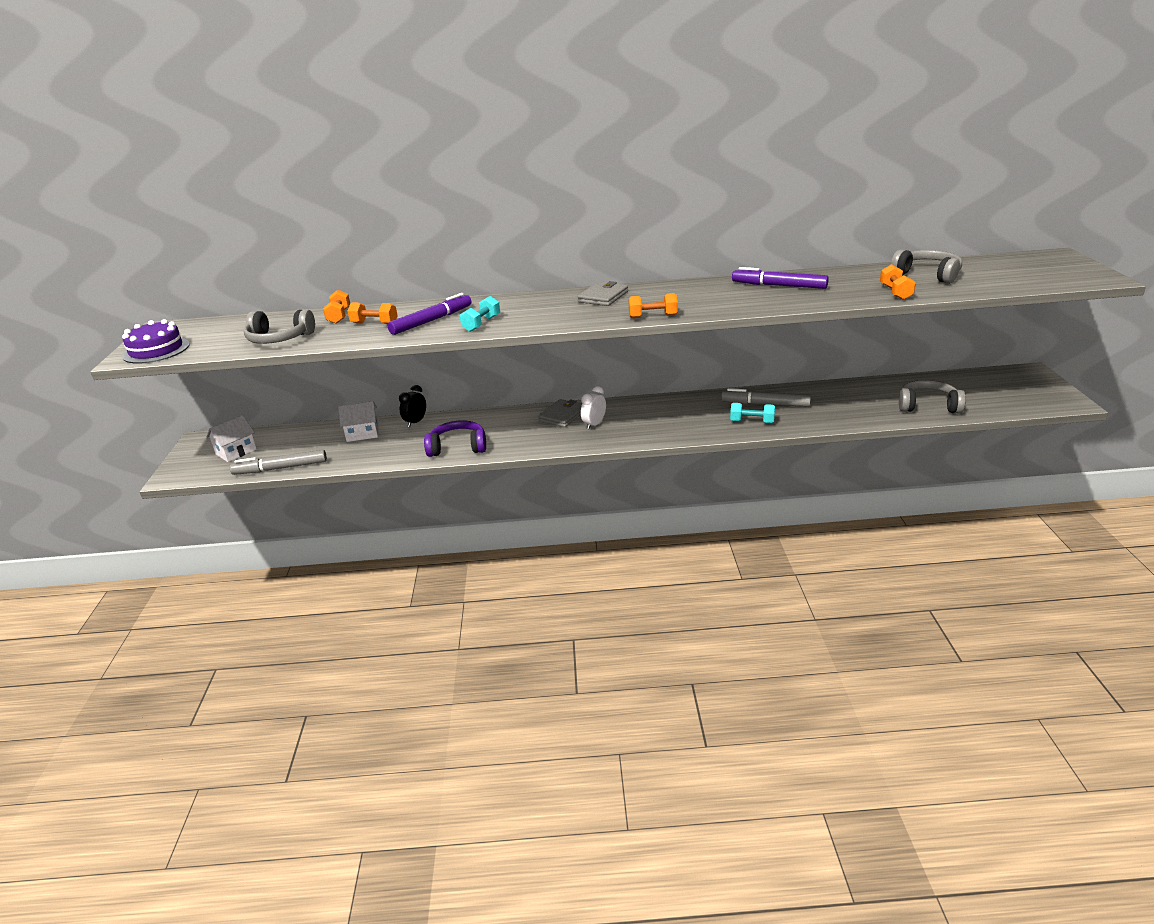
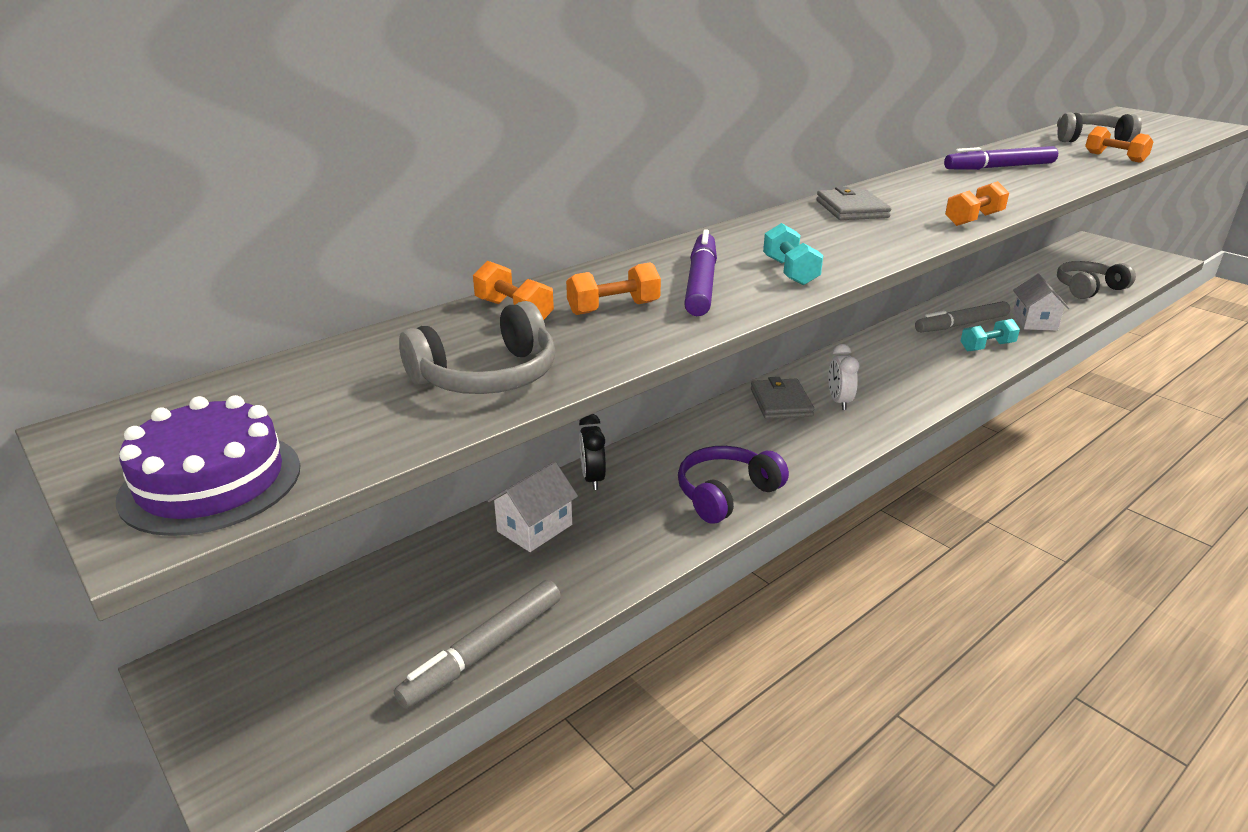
camera: 40 degrees left, 0 degrees up
(236, 452) = (327, 659): white house -> white house (1034, 322)

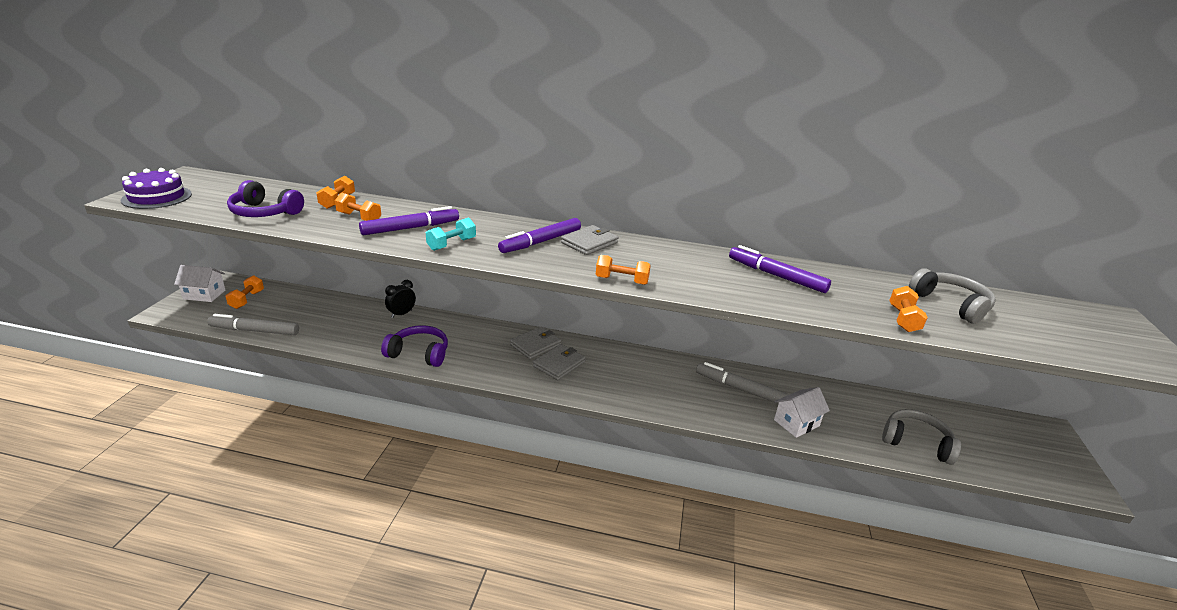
camera: 50 degrees right, 0 degrees up
(341, 638) = (247, 300): none -> orange dumbbell
(487, 376) = (265, 212): grey headphones -> purple headphones
(534, 528) = (349, 313): white house -> white house (204, 294)
(827, 228) = (541, 242): none -> purple marker
(839, 401) = (559, 364): white clock -> grey wallet
(987, 347) = (716, 407): turquoise dumbbell -> none

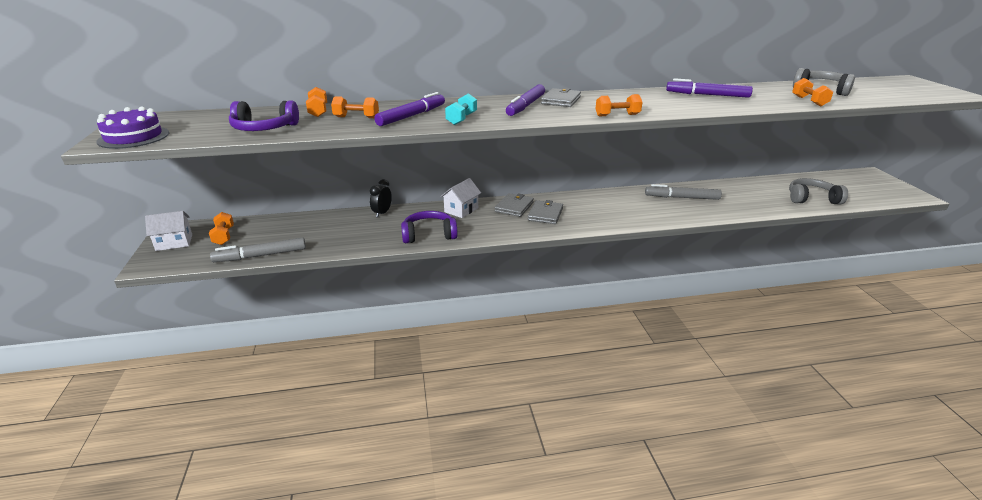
camera: 20 degrees left, 0 degrees up
(796, 423) = (735, 207): white house -> white house (461, 210)

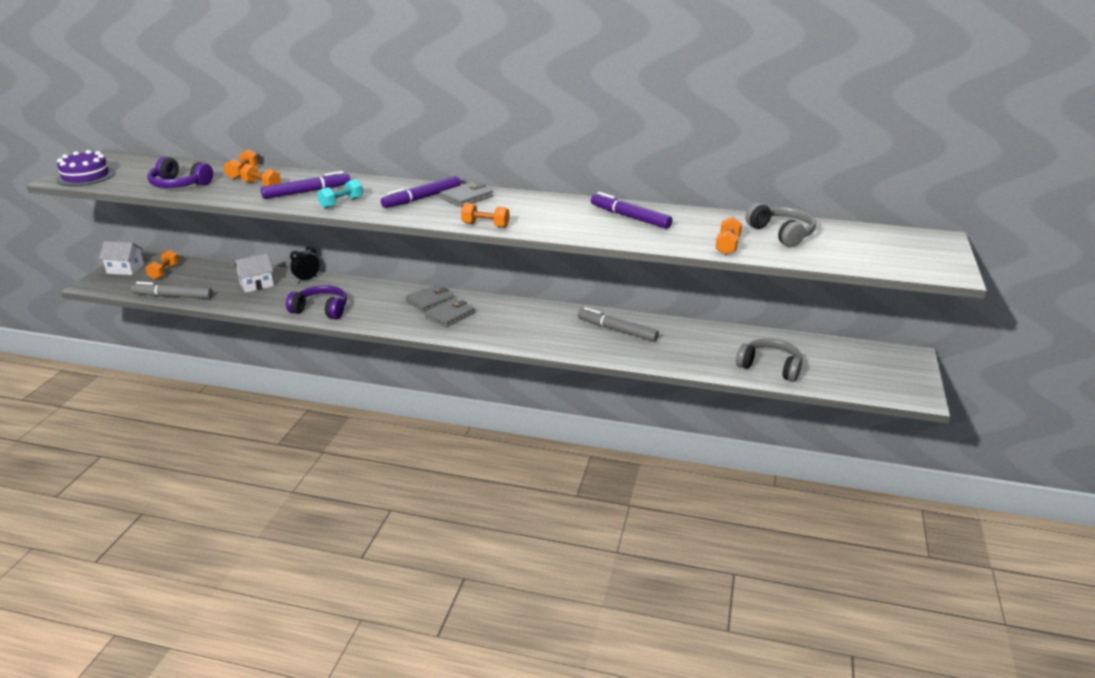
camera: 25 degrees right, 0 degrees up
(461, 210) = (378, 292): white house -> white house (256, 285)

